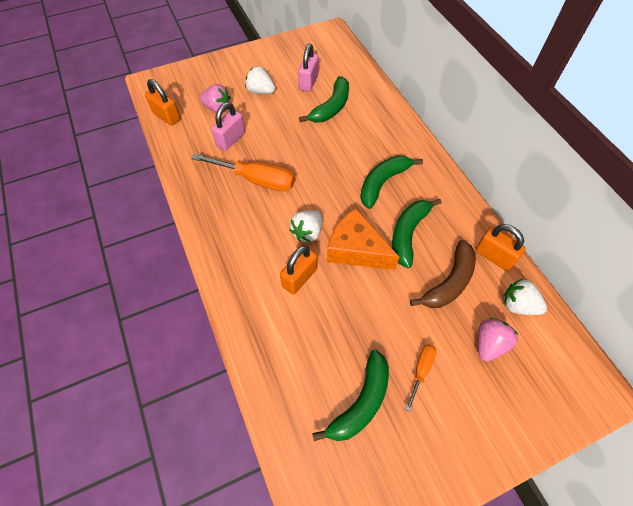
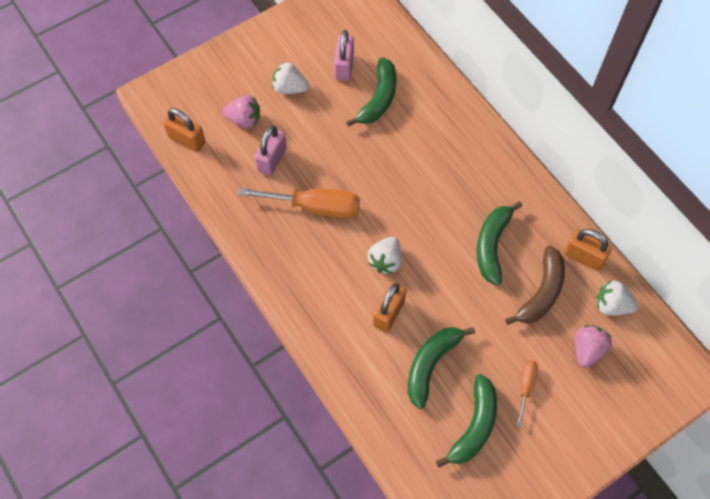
camera: 10 degrees left, 5 degrees up
(356, 250) = (440, 272): orange cheese -> none
(383, 183) = (455, 189): green banana -> green banana (431, 364)

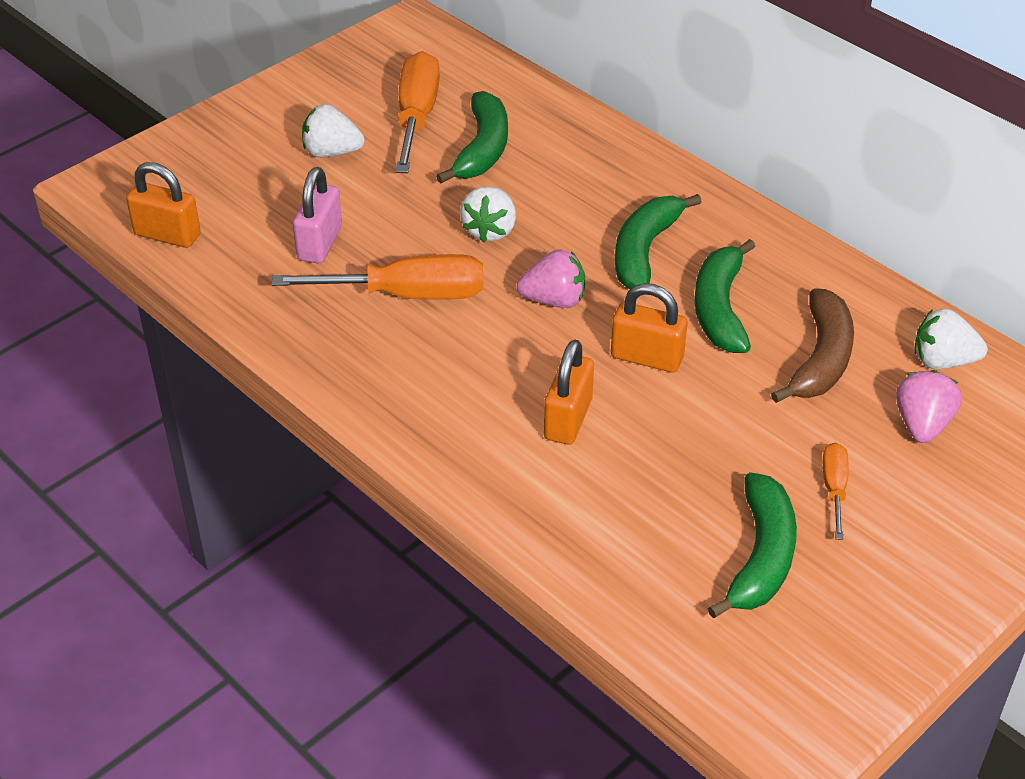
camera: 10 degrees left, 20 degrees down
(244, 119) = (262, 199): pink strawberry -> pink strawberry (554, 300)
(344, 66) = (416, 117): pink padlock -> orange screwdriver
(385, 261) = (545, 350): white strawberry -> white strawberry (490, 231)
(431, 364) = (661, 480): green banana -> green banana (644, 251)
(583, 257) = (875, 305): orange padlock -> orange padlock (647, 357)

